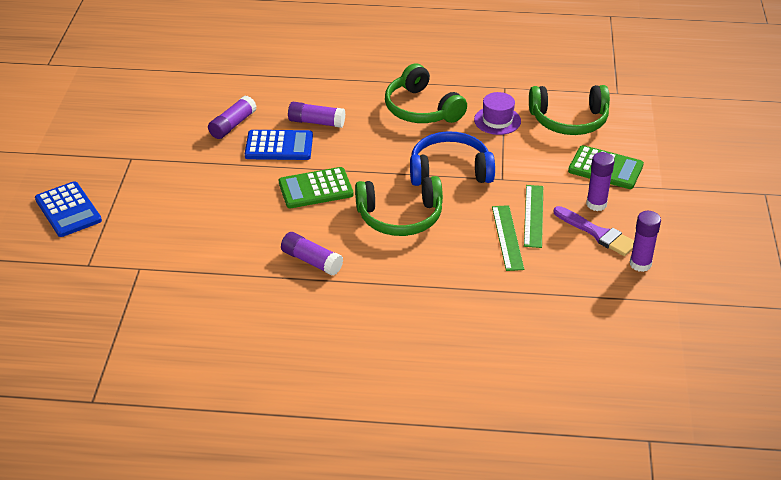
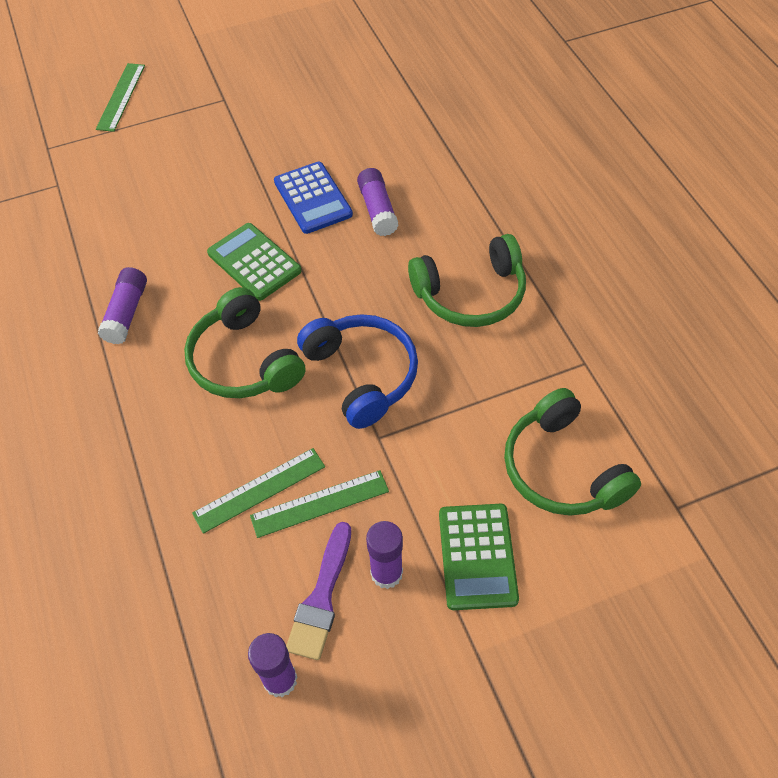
camera: 65 degrees right, 15 degrees up
(68, 210) = (121, 97): blue calculator -> green ruler
(233, 125) = (326, 145): purple glue stick -> none
(421, 109) = (471, 294): green headphones -> green headphones turned 135 degrees counterclockwise
(497, 120) = (503, 384): purple hat -> none

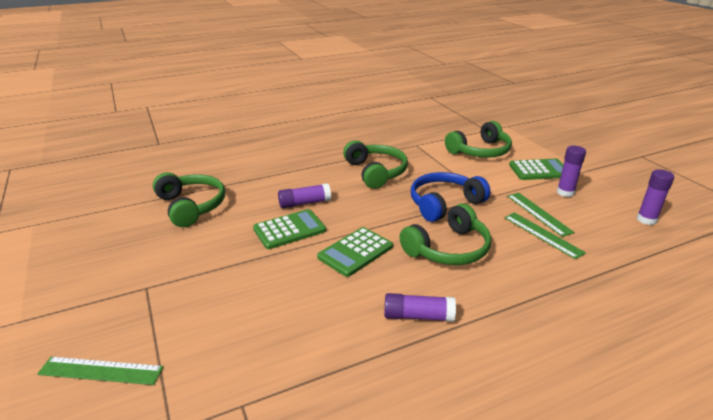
camera: 95 degrees left, 25 degrees down
(313, 198) = (289, 230): blue calculator -> green calculator
(321, 598) = (593, 210): purple brush -> none
(378, 104) = (191, 206): none -> green headphones

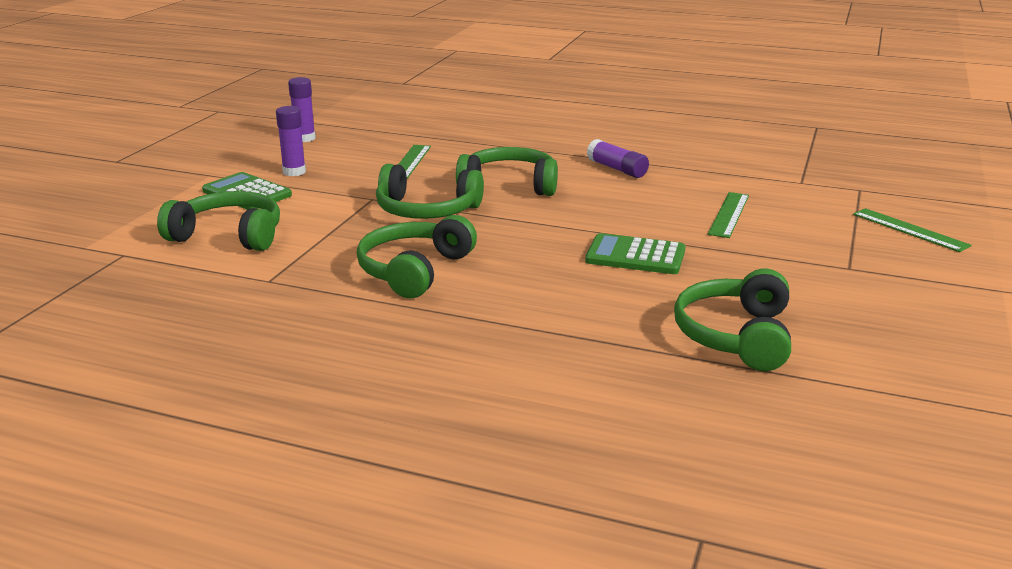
camera: 135 degrees left, 5 degrees down
(304, 203) = (575, 274): purple glue stick -> none
(355, 252) = (597, 214): green calculator -> none
(444, 204) = (426, 210): blue headphones -> green headphones
(538, 213) = (368, 172): green ruler -> green ruler (729, 214)

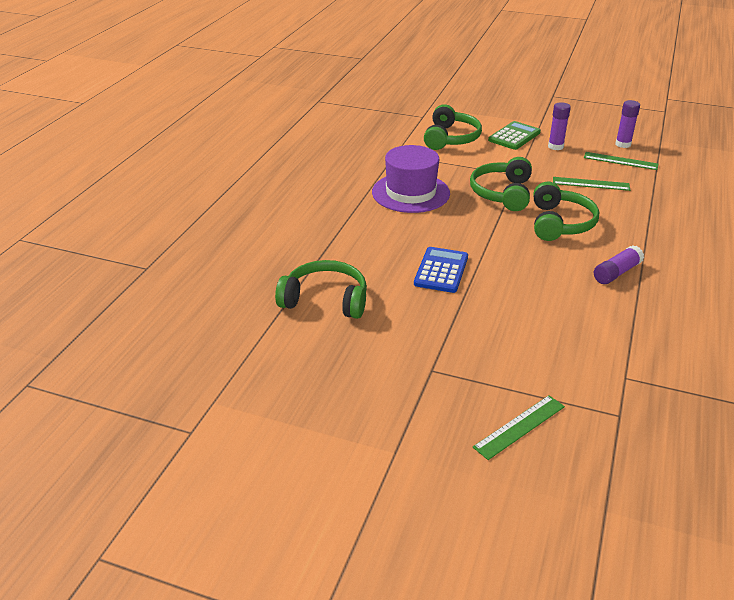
camera: 90 degrees right, 10 degrees up
(414, 270) = (410, 193): green headphones -> purple hat
(635, 256) = (441, 270): green calculator -> blue calculator
(729, 214) = (529, 322): green ruler -> green ruler (620, 161)

